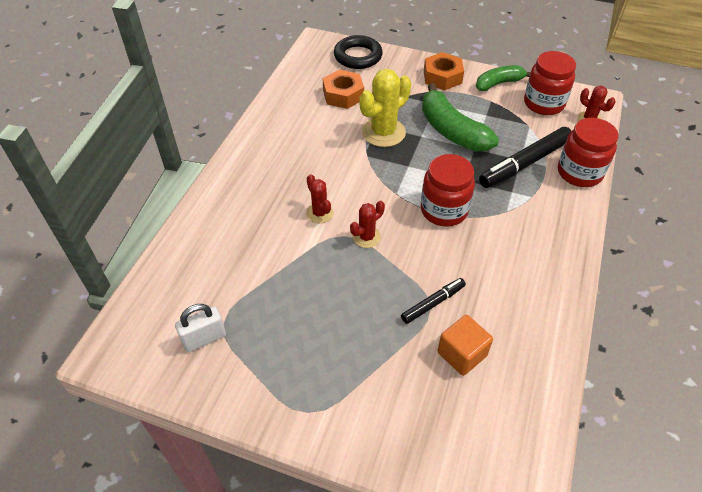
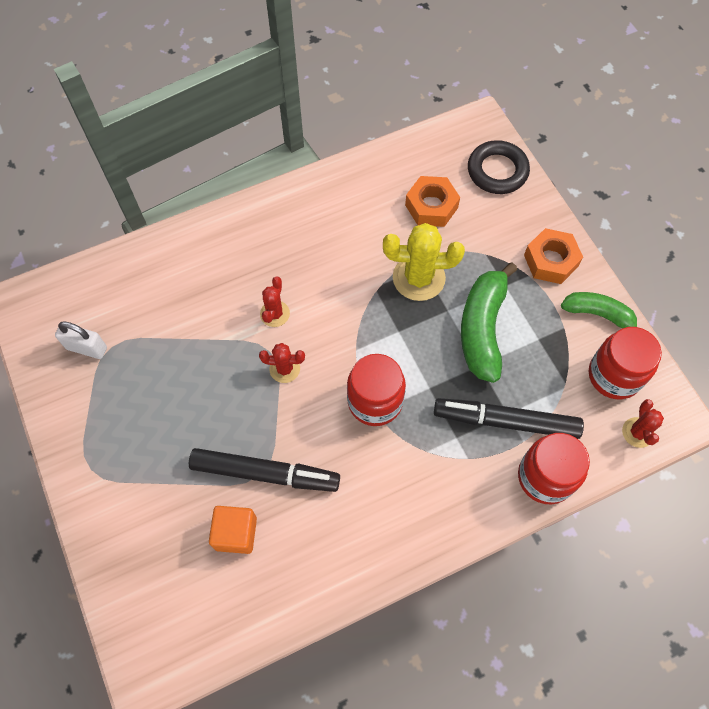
camera: 45 degrees right, 15 degrees up
(433, 303) = (265, 473): black marker -> black marker, size x1.83

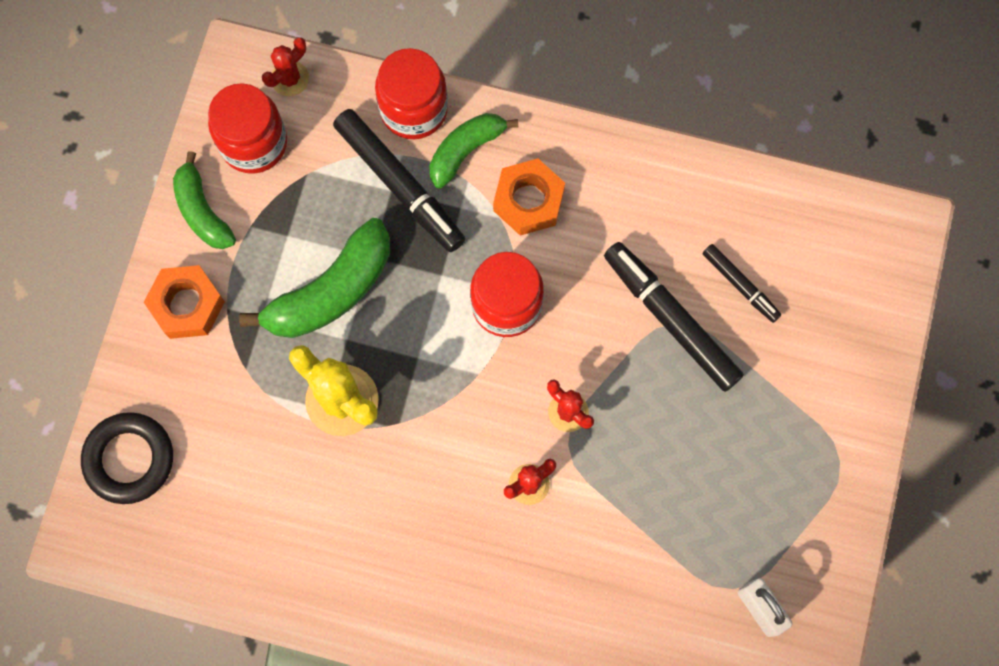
camera: 140 degrees left, 10 degrees up
(236, 533) = (740, 285): orange cube -> black marker
(431, 206) = (246, 476): orange nut -> orange nut (528, 201)
(488, 477) = (466, 150): none -> green banana

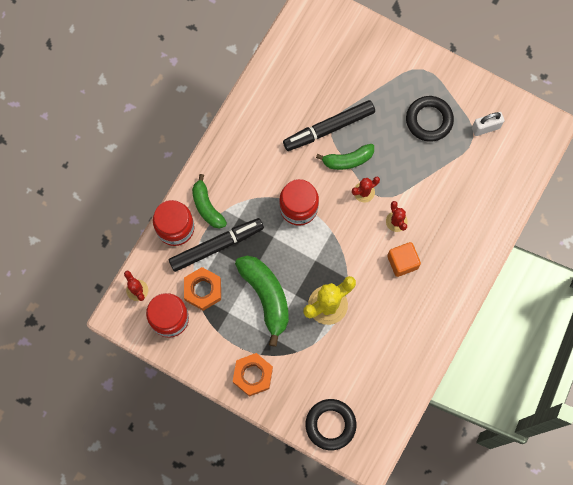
camera: 75 degrees left, 0 degrees up
(202, 211) = (201, 355): green banana -> green banana (347, 160)
(455, 514) = (402, 262): none -> orange cube
(528, 201) = (245, 182): orange nut -> orange nut (203, 290)
(740, 285) = (320, 89): black marker -> none
(742, 497) = (429, 120): none -> black ring

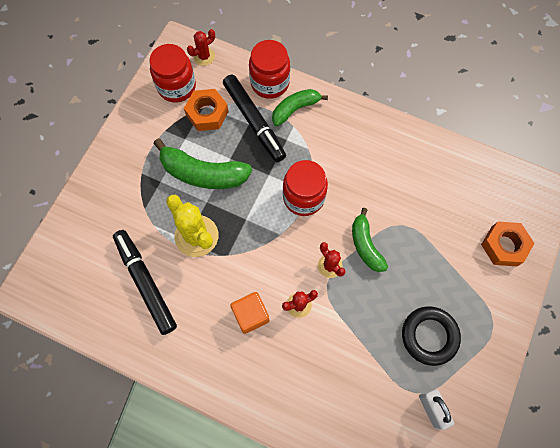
camera: 85 degrees right, 5 degrees down
(253, 375) = (119, 167): orange nut -> orange nut (504, 246)
(266, 297) = (203, 173): green banana -> green banana turned 45 degrees clockwise
(329, 128) = (400, 222): black marker -> black marker (145, 283)
(330, 425) = (65, 249): black ring -> none

